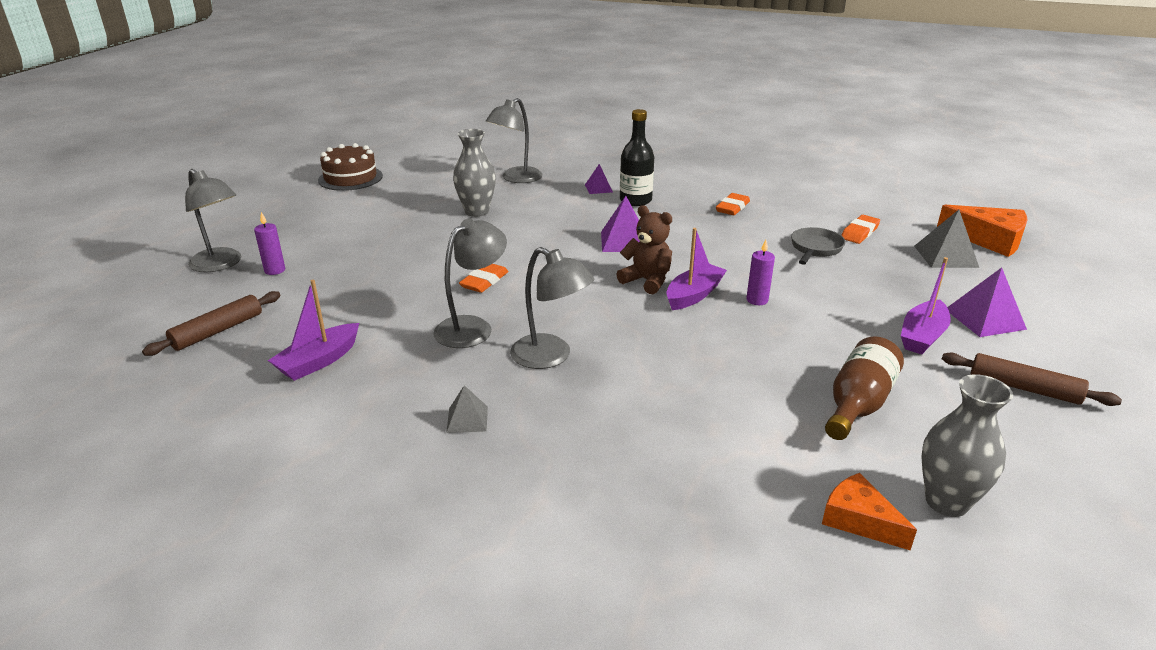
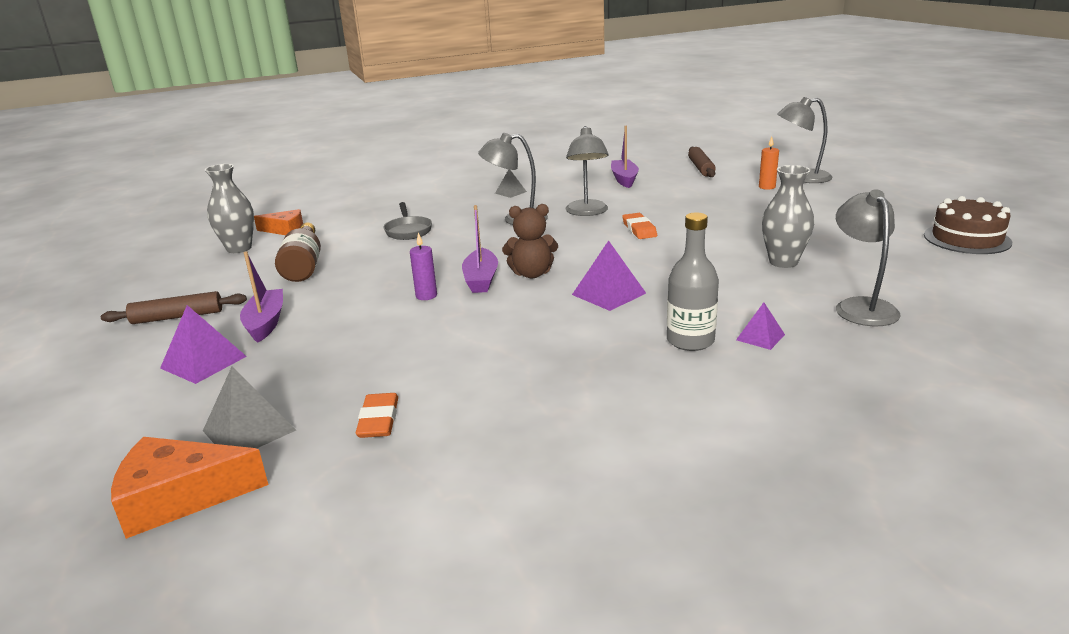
camera: 140 degrees right, 5 degrees down
(275, 270) = (767, 187): purple candle -> orange candle
(635, 200) = (690, 341): black bottle -> grey bottle
(732, 207) = (573, 385): orange eraser -> none
(815, 249) = (417, 369): grey pan -> grey pan (408, 231)

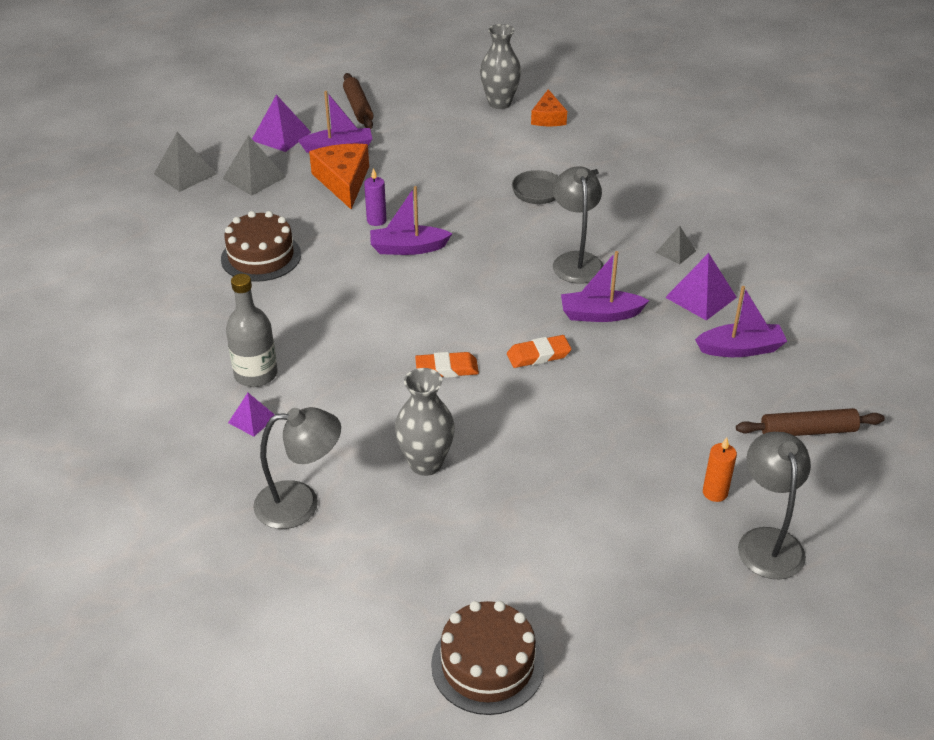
camera: 85 degrees right, 15 degrees up
(180, 497) = (123, 165): orange cheese -> orange cheese (343, 181)
(295, 373) = (254, 177): none -> grey pyramid
(304, 266) = (453, 145): brown bottle -> none
(378, 420) = (180, 222): orange eraser -> orange eraser (447, 369)
(476, 354) = (261, 256): none -> brown cake
(532, 274) = (417, 278): brown teddy bear -> none
(587, 212) = (600, 314): grey lamp -> purple boat
(608, 294) = (362, 328): purple pyramid -> purple pyramid (700, 297)

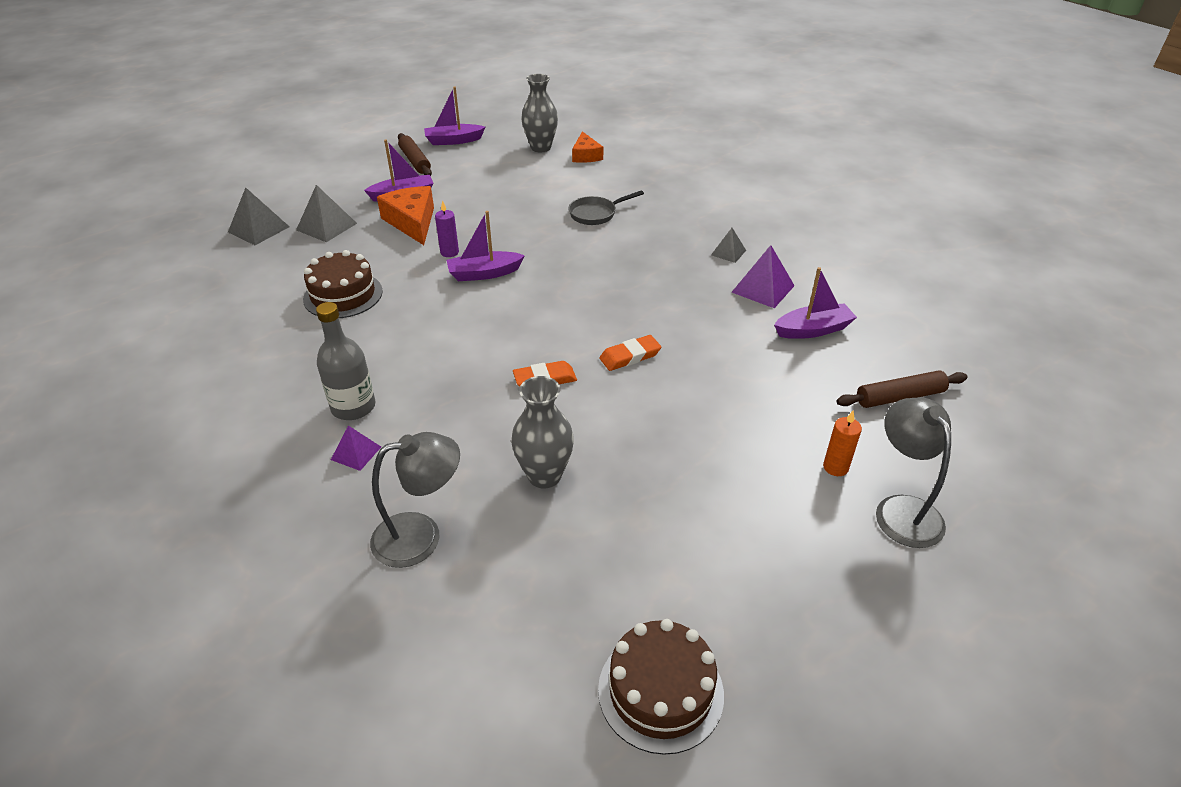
camera: 10 degrees left, 0 degrees up
(281, 136) = (347, 190): purple pyramid -> none
(576, 261) = (642, 269): grey lamp -> none
(600, 314) = (677, 313): purple boat -> purple boat (453, 141)

